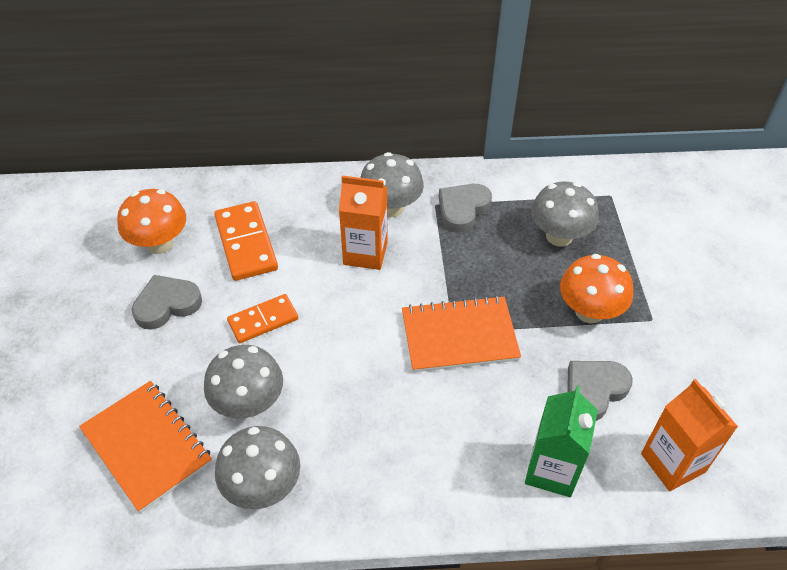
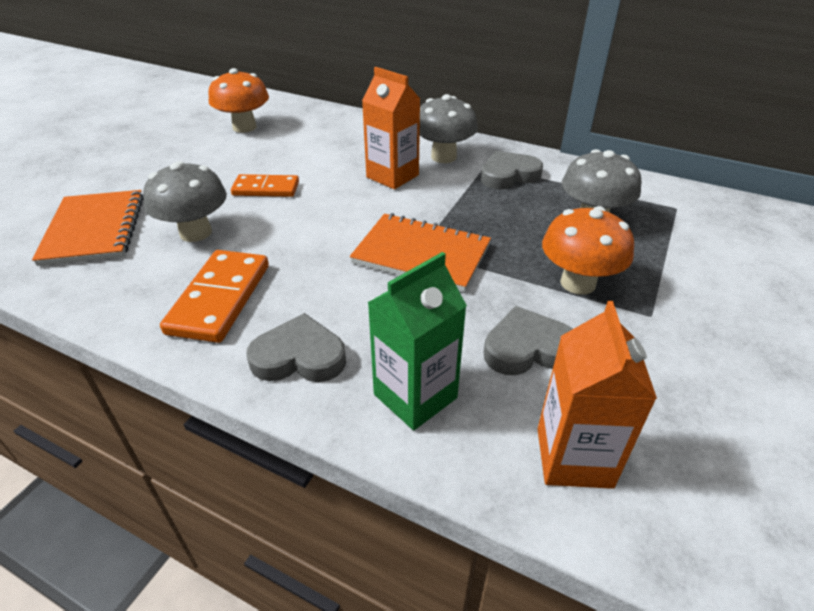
camera: 30 degrees right, 10 degrees down
(167, 304) = (209, 158): grey heart -> grey heart (299, 357)
(246, 243) = (305, 144): orange domino -> orange domino (220, 298)
(263, 486) = (140, 289): grey mushroom -> none

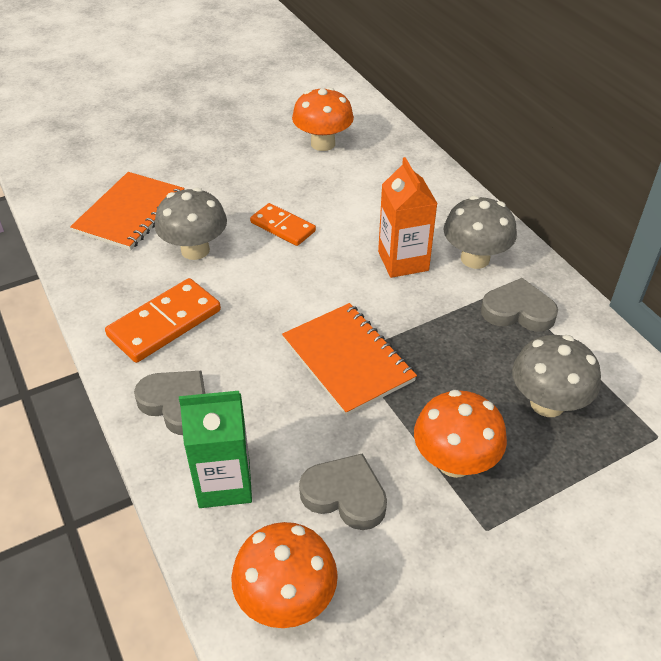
camera: 35 degrees right, 5 degrees up
(574, 457) = (286, 599): orange carton -> orange mushroom

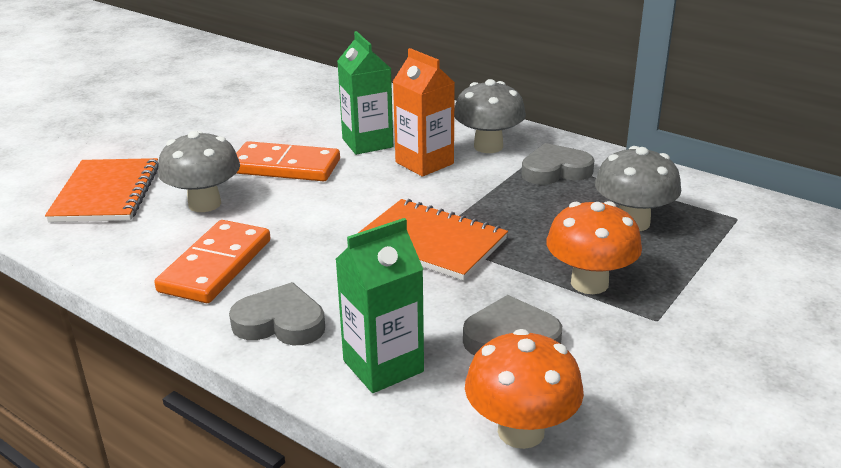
camera: 25 degrees left, 15 degrees down
(283, 227) = (285, 166): orange domino -> orange domino, size x1.51
(323, 144) = (277, 102): orange mushroom -> none
(369, 219) = (367, 143): none -> green carton

